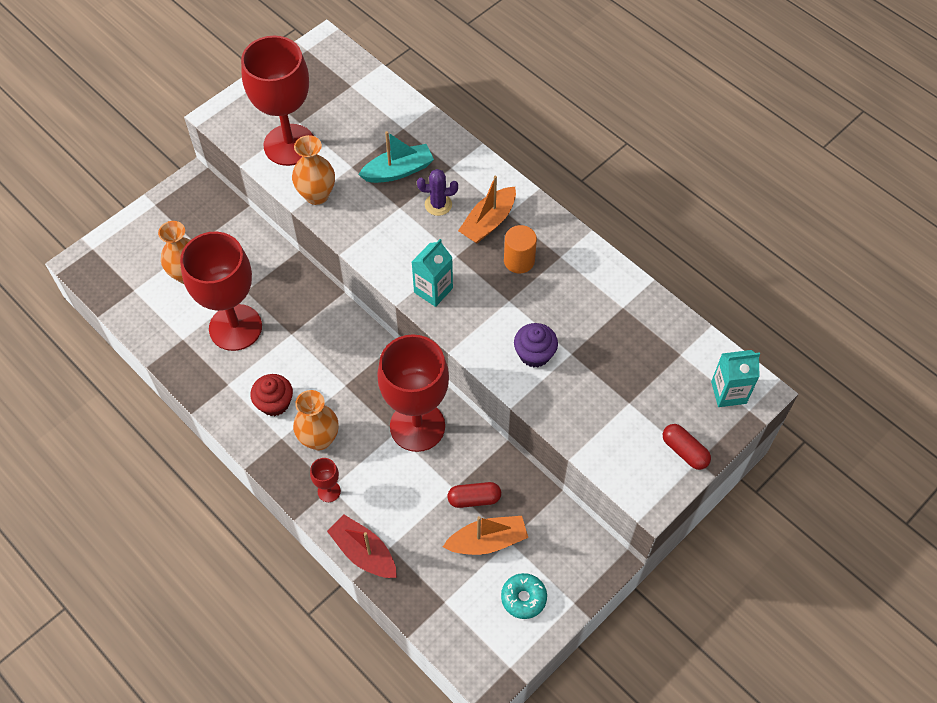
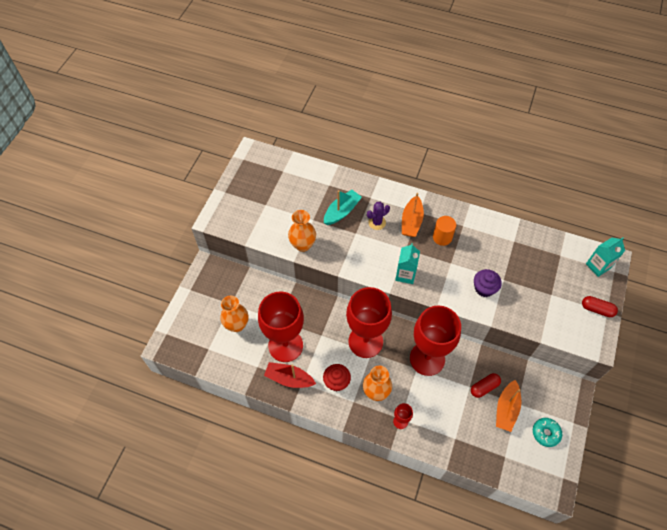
camera: 25 degrees left, 0 degrees up
(289, 145) = (267, 221): red goblet -> red goblet (365, 341)
(364, 552) = (442, 449): red boat -> red boat (289, 378)
(487, 541) = (506, 409): orange boat -> orange boat turned 150 degrees clockwise

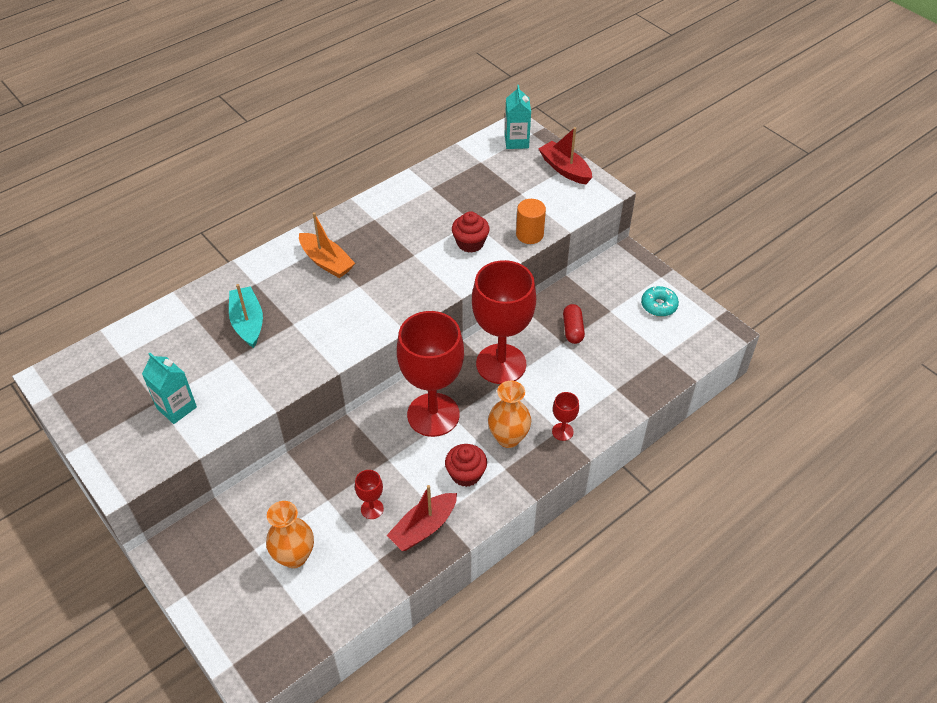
camera: 60 degrees left, 10 degrees down
(285, 345) = (372, 509): red goblet -> red goblet, size x0.40
(303, 245) = (260, 389): orange vase -> none
(377, 222) = (297, 295): purple cactus -> none
(405, 274) = (394, 304): turquoise carton -> turquoise carton (176, 408)
(442, 237) = (373, 245): orange cylinder -> orange cylinder (529, 234)
(484, 288) = (470, 243): purple cupcake -> red cupcake
(506, 409) = (611, 324): orange boat -> none
(597, 309) = (565, 169): red capsule -> red boat

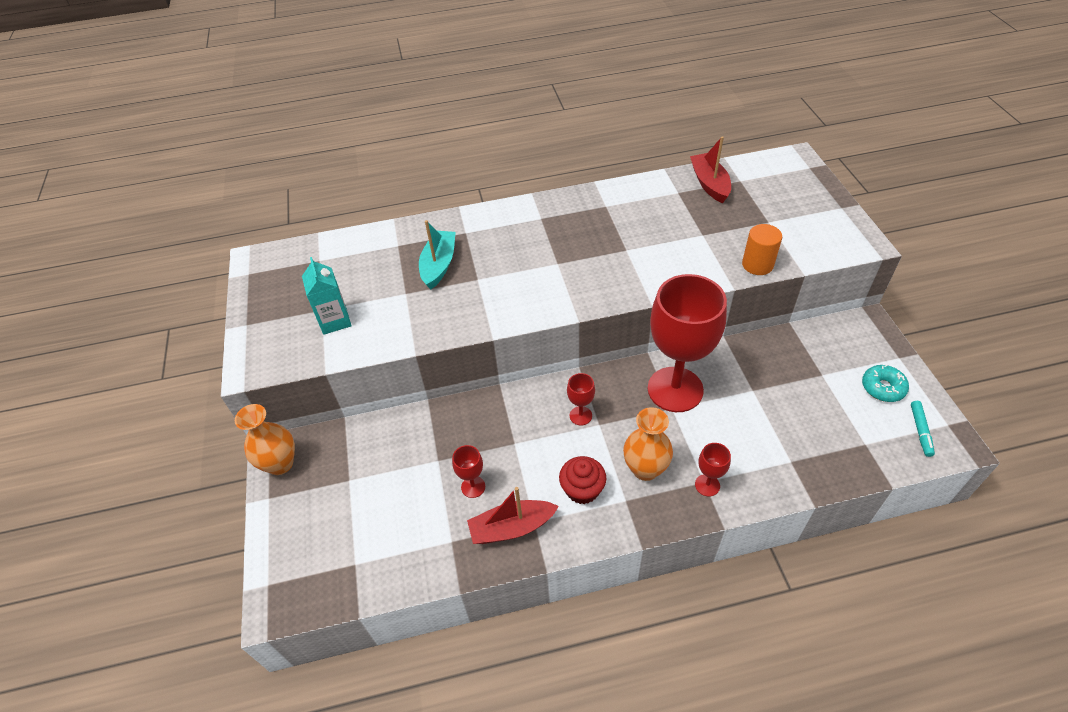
camera: 30 degrees right, 0 degrees up
(294, 556) = (378, 503): orange vase -> orange vase (280, 464)
(326, 262) = (539, 232): orange boat -> none
(433, 415) = (580, 415): red goblet -> red goblet, size x0.40
(470, 243) = (689, 255): red cupcake -> none
(516, 141) = (788, 171): turquoise carton -> none
(565, 169) = (829, 210): red boat -> red boat (709, 184)
(573, 330) = (770, 380): red capsule -> none
(698, 330) = (920, 431): none -> turquoise marker

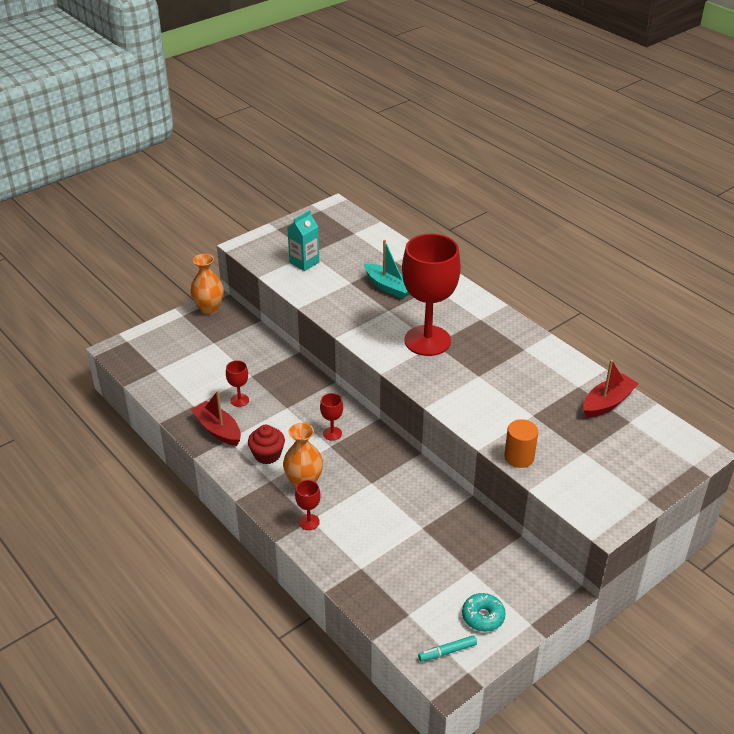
camera: 60 degrees right, 10 degrees down
(439, 265) = (389, 287): turquoise boat -> turquoise boat turned 60 degrees clockwise
(675, 389) = (392, 479): red goblet -> red goblet (427, 341)

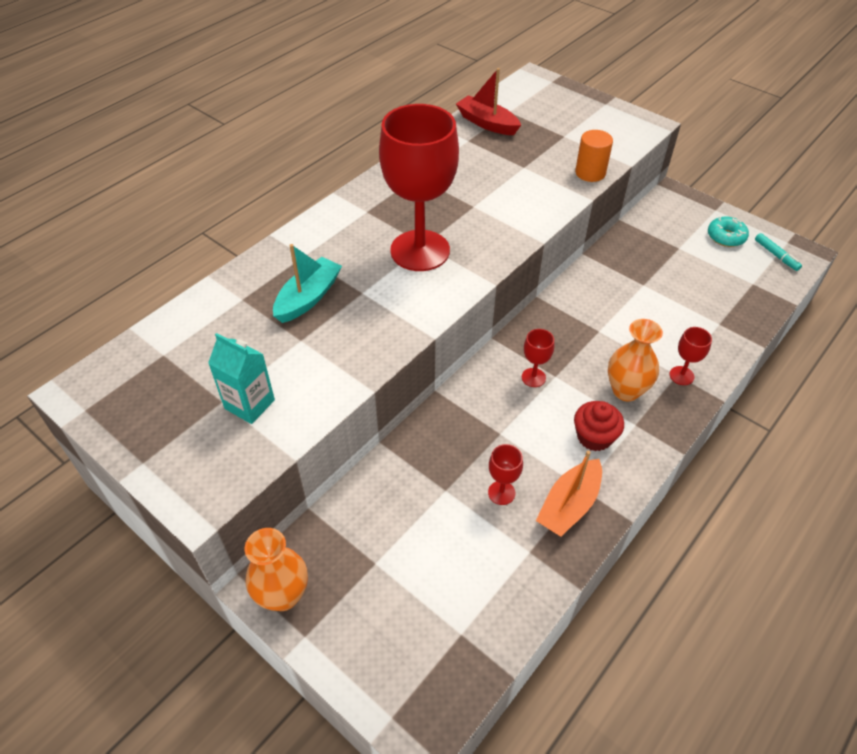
camera: 100 degrees left, 10 degrees up
(218, 430) = (569, 505): red boat -> orange boat

